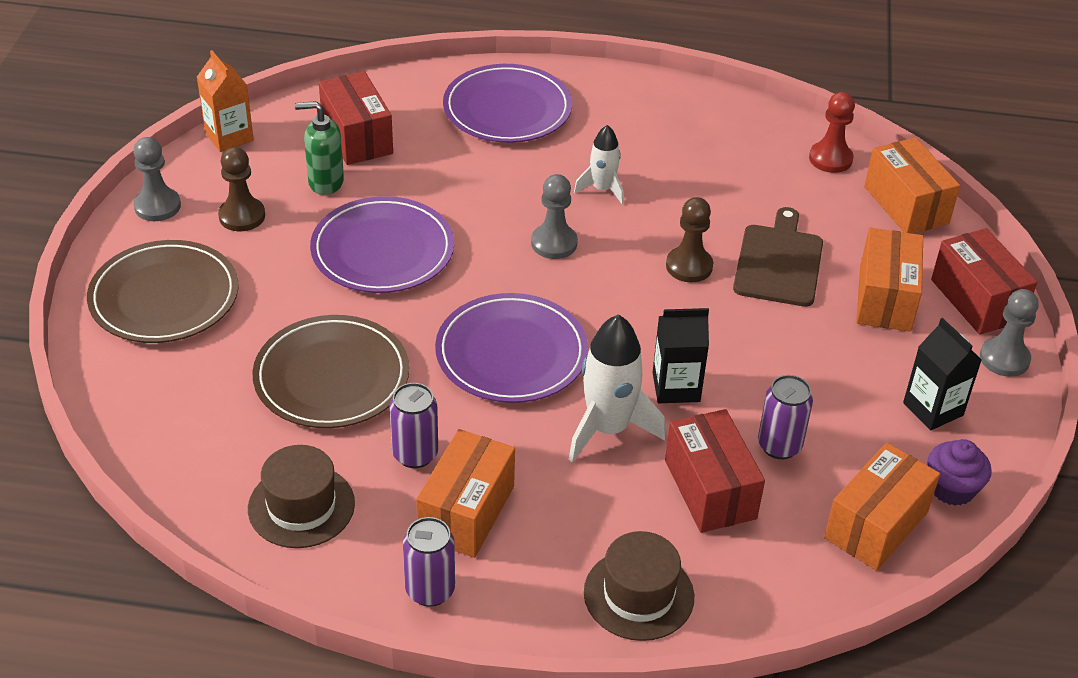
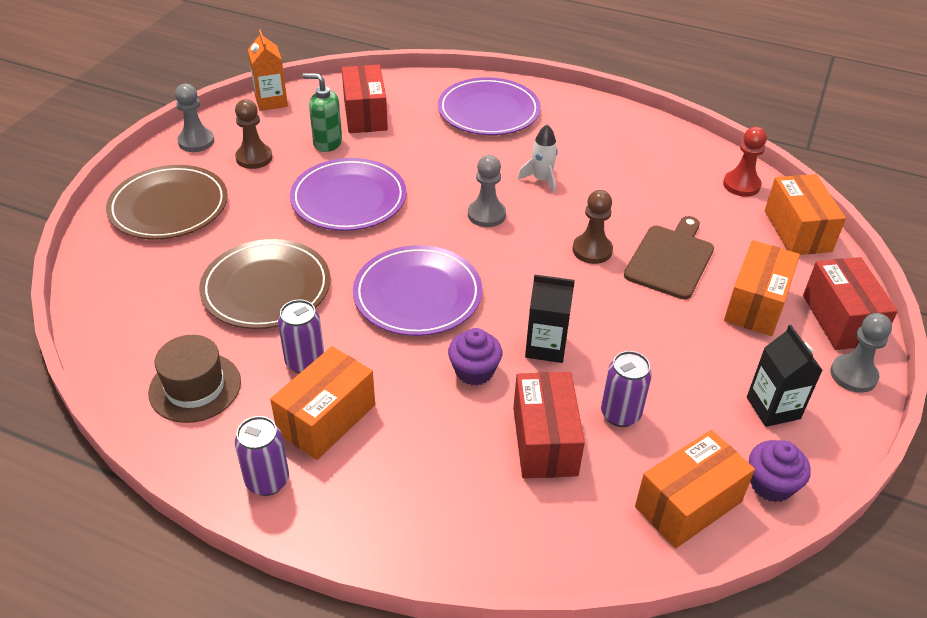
camera: 15 degrees right, 0 degrees up
(608, 429) = (474, 371): white rocket -> purple cupcake
(638, 594) = (446, 524): brown hat -> none

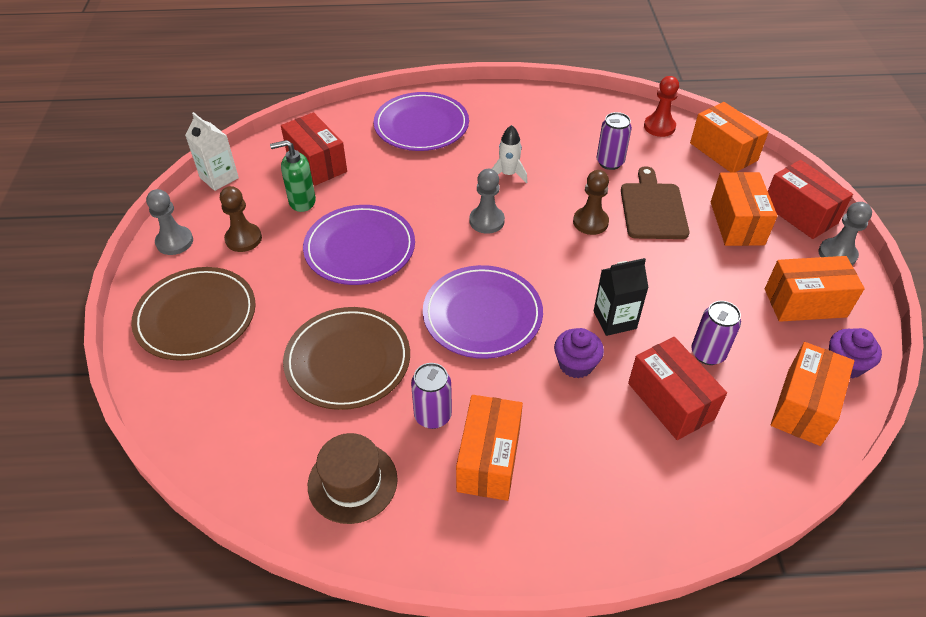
camera: 25 degrees left, 5 degrees up
(267, 481) = (480, 539): purple can -> purple can (610, 162)
(271, 101) = (219, 178): orange carton -> white carton
(773, 408) = (805, 303): black carton -> orange box

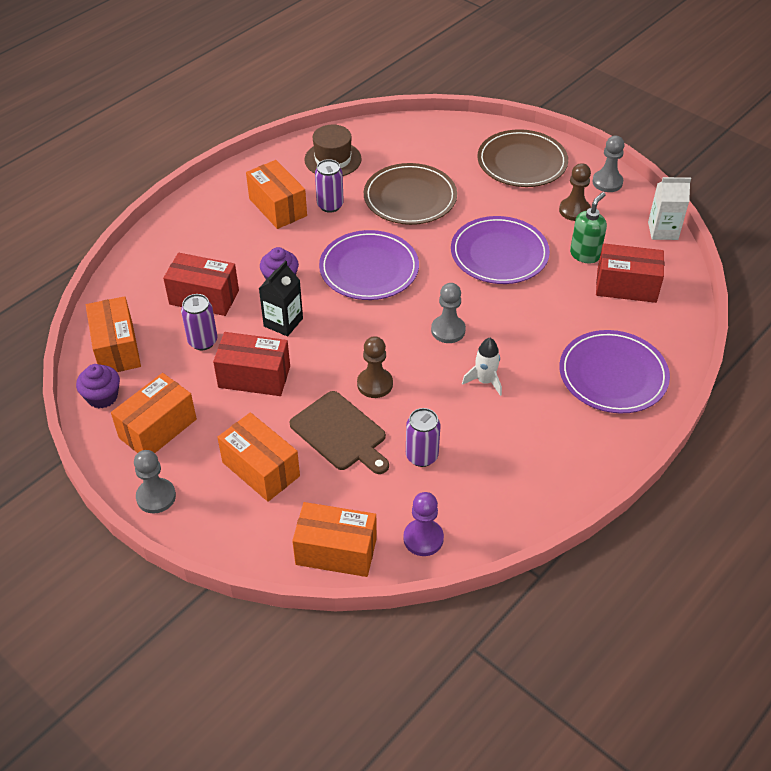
camera: 135 degrees right, 0 degrees up
(659, 127) = (423, 538): red pawn -> purple pawn
(799, 213) = (214, 522): red box -> red box (254, 377)

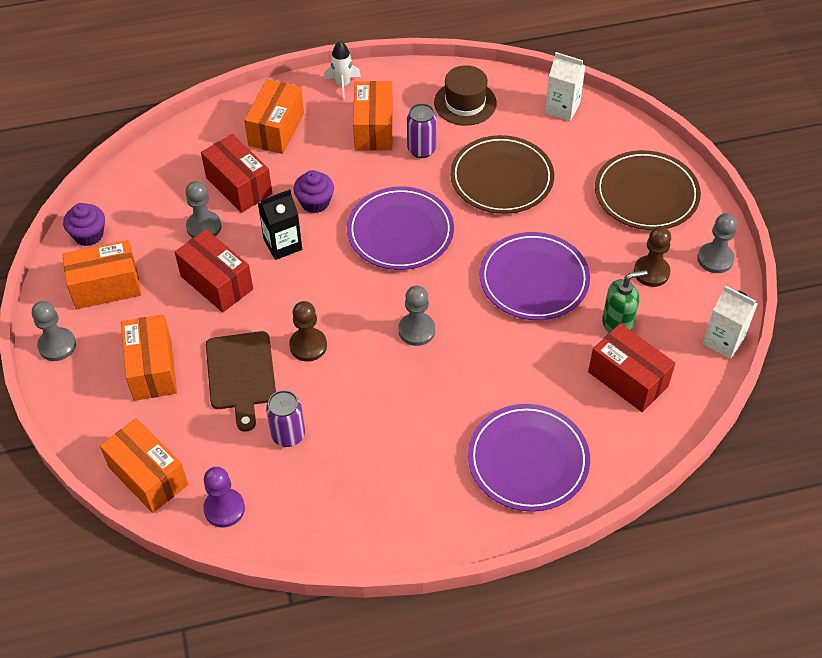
camera: 35 degrees right, 5 degrees up
(117, 348) = (133, 197): orange box -> orange box (276, 129)
(203, 341) = (204, 227): purple can -> grey pawn
(409, 133) = (562, 108): none -> white carton
(485, 381) = (405, 398): white rocket -> white rocket (343, 84)

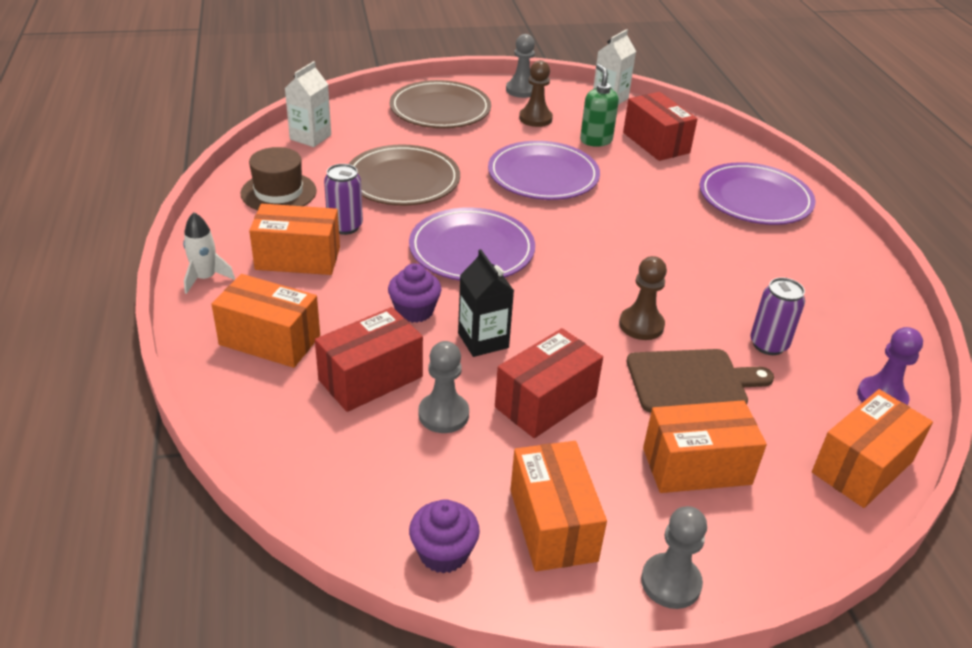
camera: 90 degrees left, 15 degrees down
(416, 330) = (612, 248): grey pawn -> none
(628, 379) = (656, 143): red box -> red box turned 75 degrees counterclockwise

